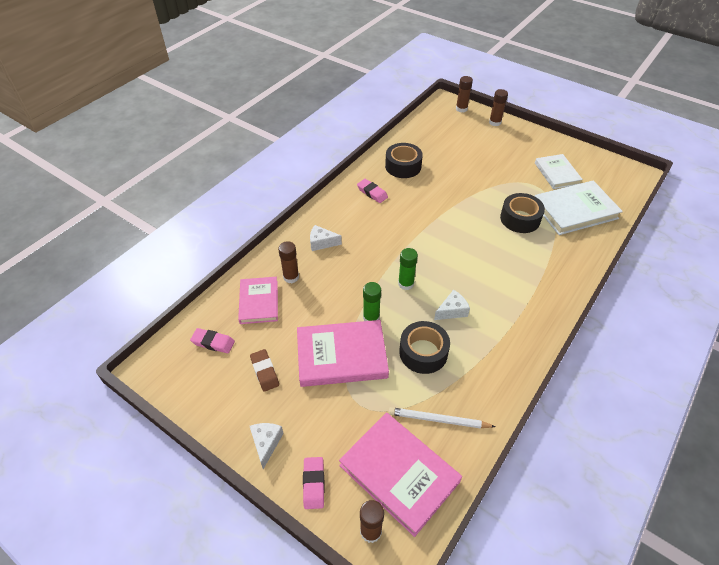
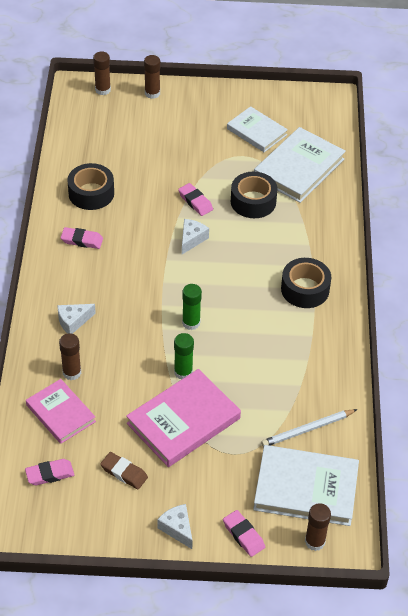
camera: 35 degrees left, 0 degrees up
(399, 473) = (306, 488): pink book -> white book
(423, 352) = (254, 380): black tape -> black tape (305, 289)
(452, 311) = (252, 328): white cheese -> white cheese (192, 239)
(474, 201) = (195, 202): none -> pink eraser

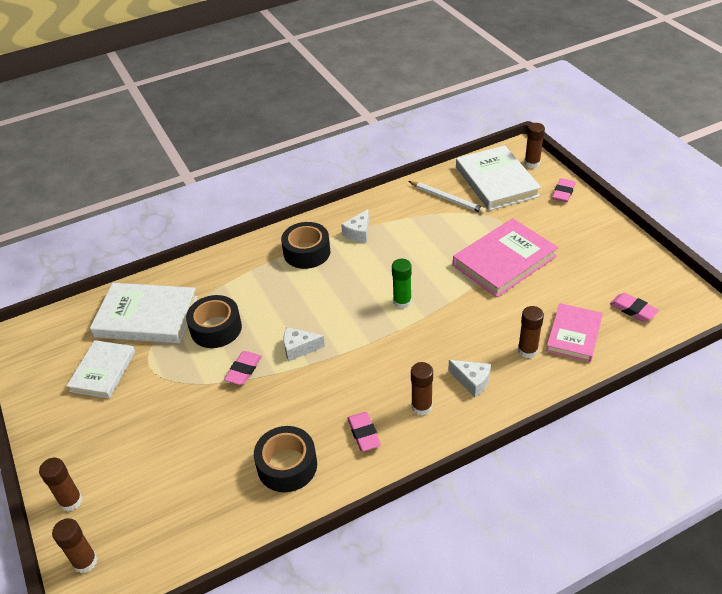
camera: 115 degrees left, 5 degrees down
(76, 281) = (421, 406): none -> brown glue stick
(124, 473) = (583, 270): brown eraser -> none
(177, 529) = (595, 223): white cheese -> white cheese (358, 233)
(183, 372) = (458, 282): green glue stick -> none
(183, 421) = (504, 261): pink book -> pink book turned 60 degrees counterclockwise

